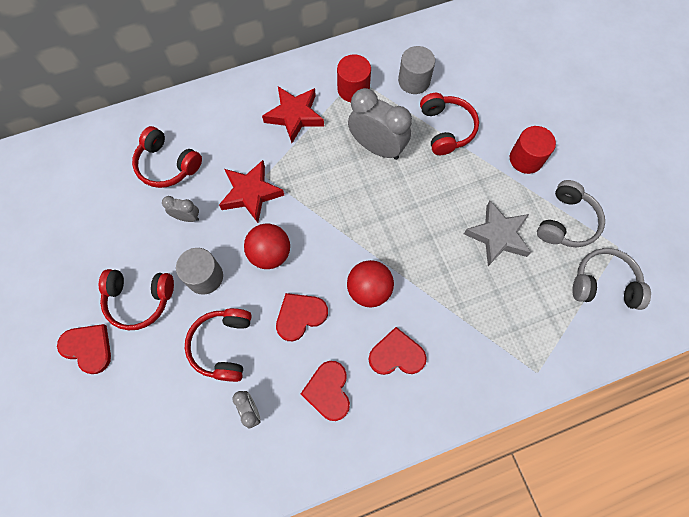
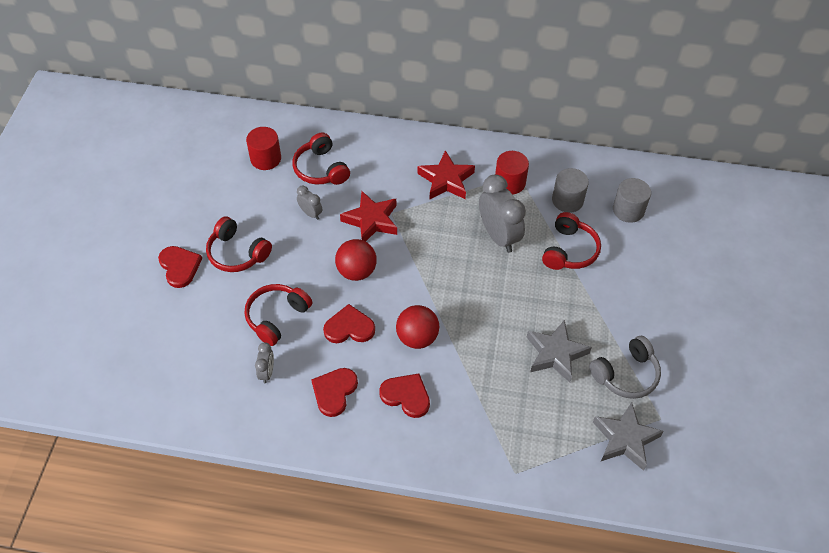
camera: 30 degrees right, 15 degrees down
(205, 277) = (295, 262): grey cylinder -> grey cylinder (628, 210)
(526, 159) = (625, 308): red cylinder -> red cylinder (265, 158)
(604, 283) = (625, 439): grey headphones -> grey star

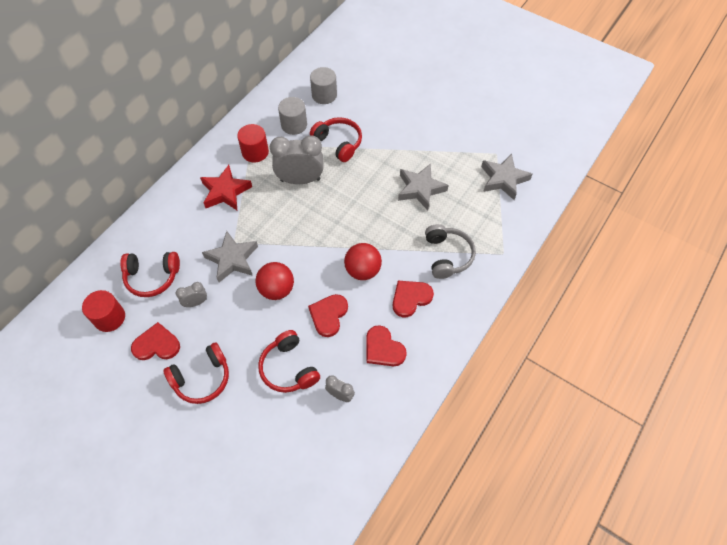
camera: 65 degrees left, 5 degrees up
(179, 267) = (187, 435): red heart -> red heart (156, 344)
(371, 220) = (232, 259): red star -> grey star
(626, 374) = (455, 157): grey headphones -> grey headphones (447, 256)

